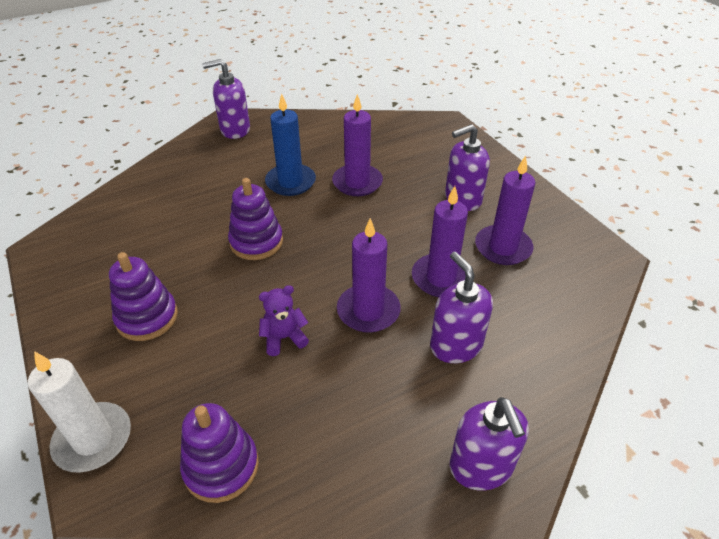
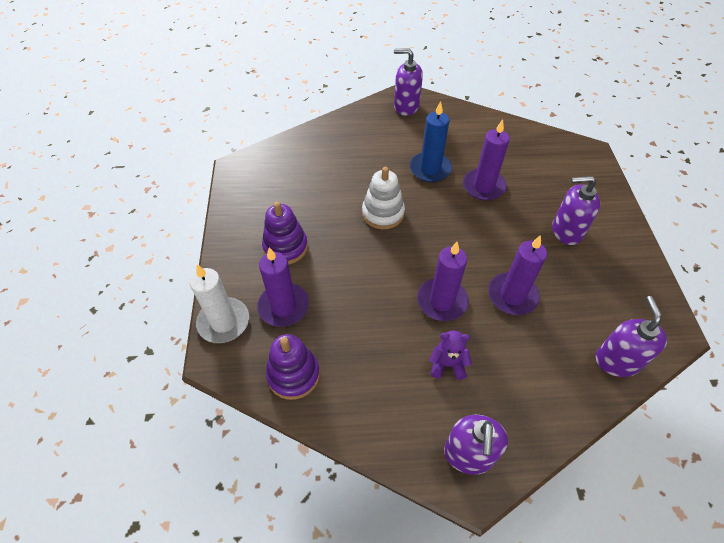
camera: 25 degrees right, 10 degrees up
(256, 242) = (383, 213): purple stacking toy -> white stacking toy
(284, 338) = (371, 299): purple teddy bear -> purple teddy bear (447, 364)
(455, 345) = (496, 355): purple soap dispenser -> purple soap dispenser (617, 360)
(503, 247) = (578, 288): purple candle -> purple candle (284, 306)

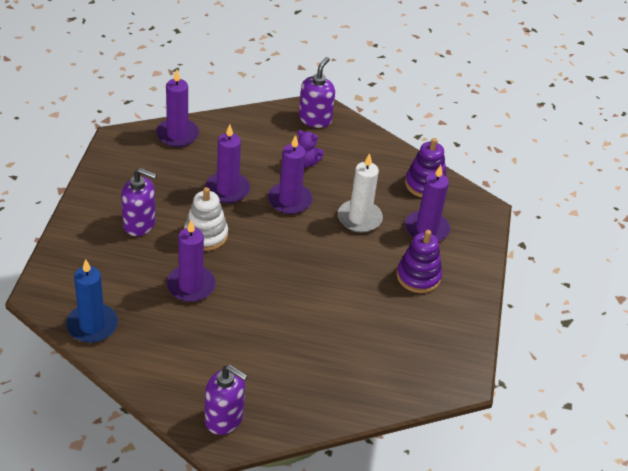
camera: 170 degrees left, 10 degrees down
(224, 322) = (479, 230): white candle -> white candle (359, 218)
(383, 213) = (311, 285): white stacking toy -> white stacking toy (206, 235)
(430, 169) = (238, 320): blue candle -> blue candle (92, 325)
(617, 360) = (177, 135): purple soap dispenser -> purple candle

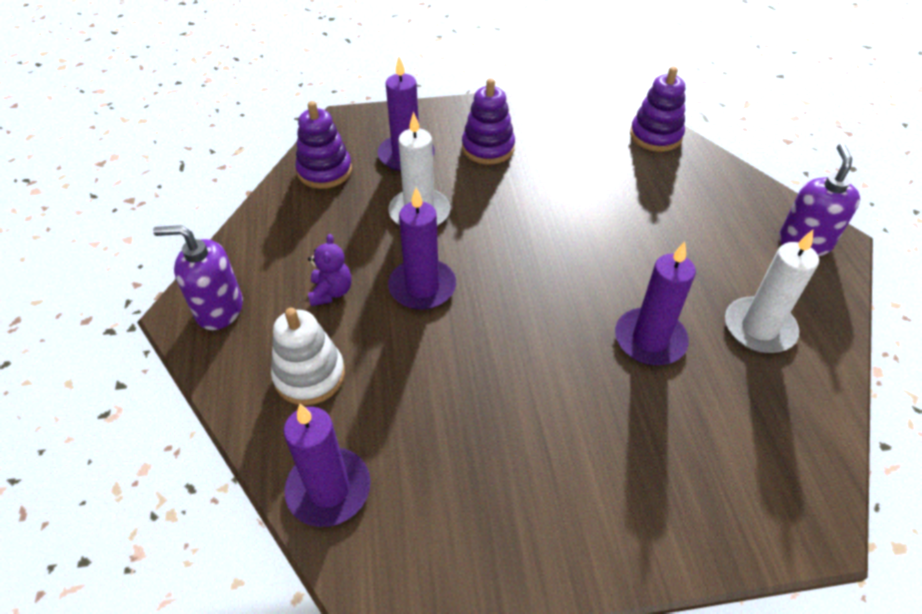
camera: 105 degrees left, 5 degrees up
(92, 325) = (804, 424): blue candle -> none
(139, 224) = (578, 452): purple soap dispenser -> none
(167, 344) = (759, 328): none -> white candle
(206, 235) = (547, 357): white stacking toy -> white stacking toy (309, 375)
(227, 190) = (437, 364): purple candle -> none
(393, 391) = (655, 136): none -> purple stacking toy

